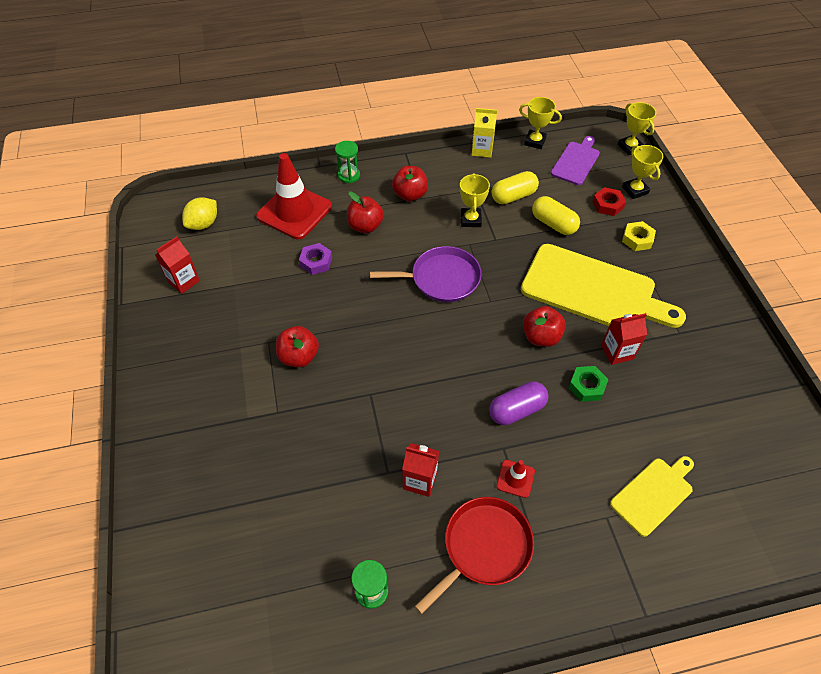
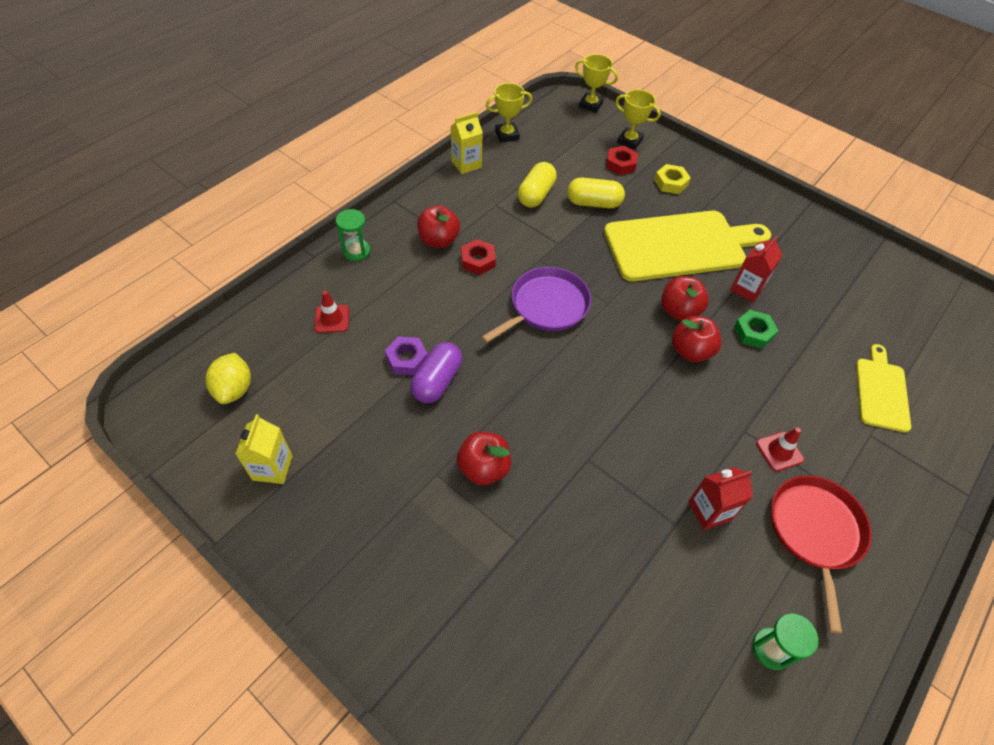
camera: 40 degrees left, 0 degrees up
(184, 281) = (272, 468): red carton -> yellow carton
(294, 211) = (332, 319): red traffic cone -> red traffic cone, size x0.44
(365, 226) = (423, 294): red apple -> red apple (690, 351)
(424, 222) = (478, 261): none -> red nut
(471, 220) = (519, 236): yellow trophy -> none
(517, 410) = (722, 389): purple capsule -> purple capsule (437, 381)
(576, 162) = (559, 138): purple cutting board -> none

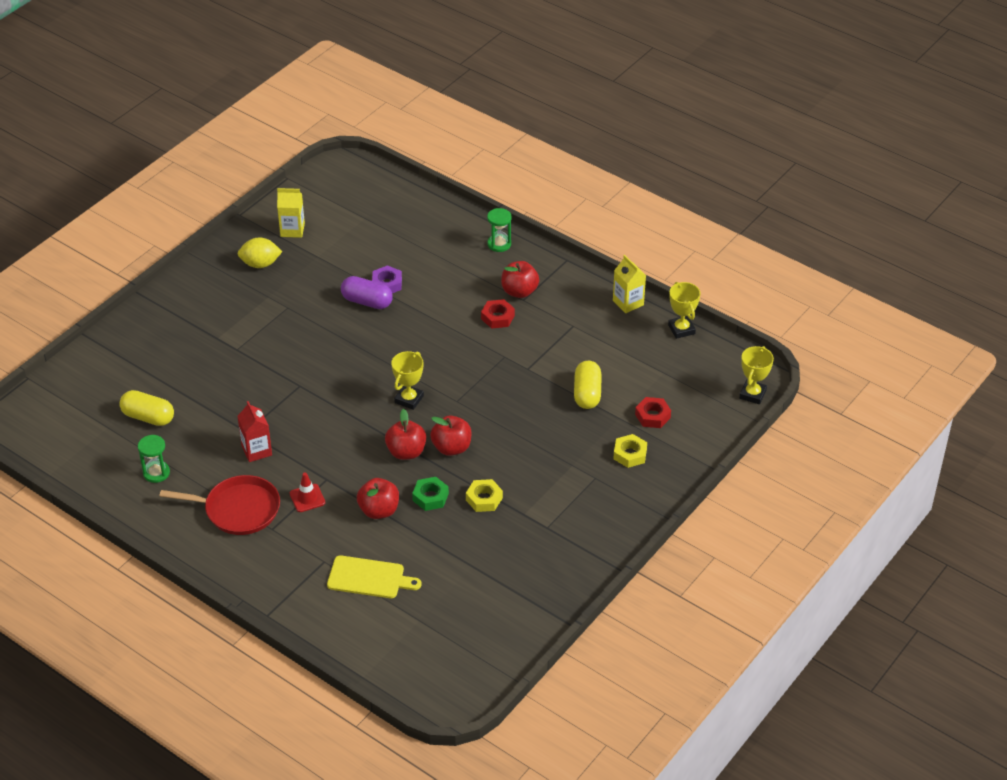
camera: 90 degrees right, 10 degrees down
(234, 389) = (355, 202): yellow lemon -> yellow lemon (260, 264)
(332, 319) = (424, 240): red traffic cone -> none
(484, 468) = (292, 330): red apple -> red apple (379, 510)
(536, 195) = (592, 352): yellow capsule -> yellow capsule (148, 417)
(546, 306) = (448, 361): purple pan -> none
(629, 141) = (694, 424): yellow trophy -> yellow trophy (409, 399)
(680, 245) = (536, 454): yellow cutting board -> none
(747, 289) = (484, 499): red carton -> yellow nut

